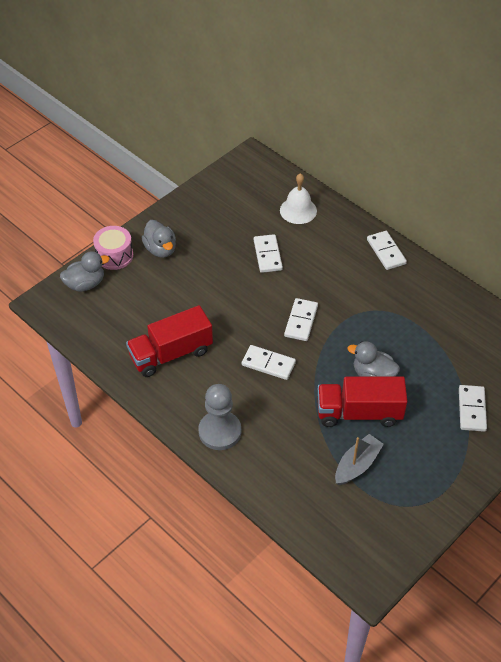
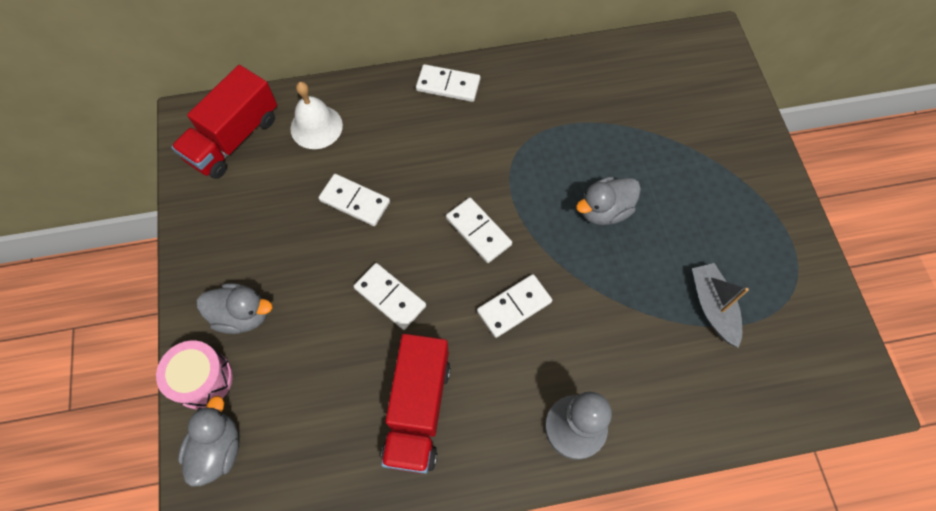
camera: 55 degrees left, 15 degrees up
(359, 413) = (645, 258): red truck -> red truck (234, 138)
(471, 409) = (708, 151): white domino -> white domino (390, 297)

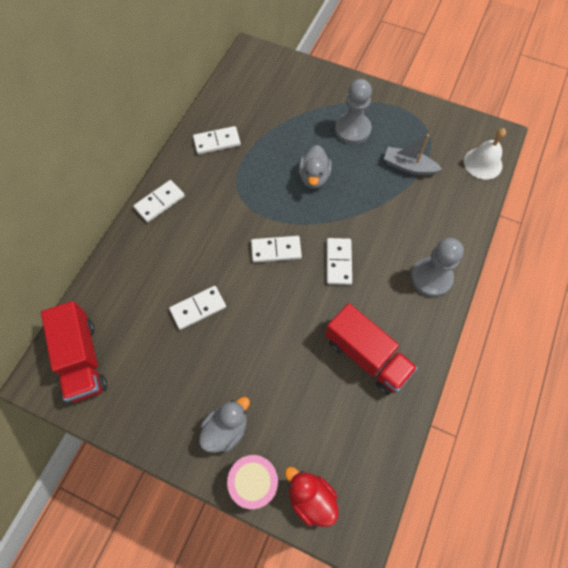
camera: 55 degrees left, 0 degrees up
(218, 449) = (311, 497): grey duck -> red duck
(316, 127) = (121, 299): white bell -> white bell (483, 163)
(390, 297) = (282, 327): white domino -> white domino (217, 142)
(708, 211) = (352, 130): none -> grey pawn

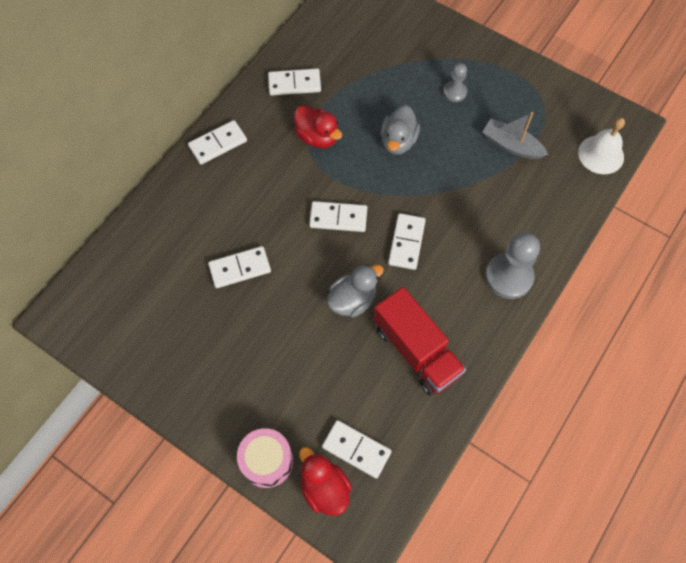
camera: 10 degrees right, 0 degrees up
(82, 359) = (107, 302): red truck -> none
(226, 429) = (247, 401): grey duck -> grey duck (353, 300)
(245, 184) = (317, 137): none -> red duck
(332, 456) = (356, 449): none -> white domino
(352, 130) = (454, 92): grey pawn -> grey pawn, size x0.55

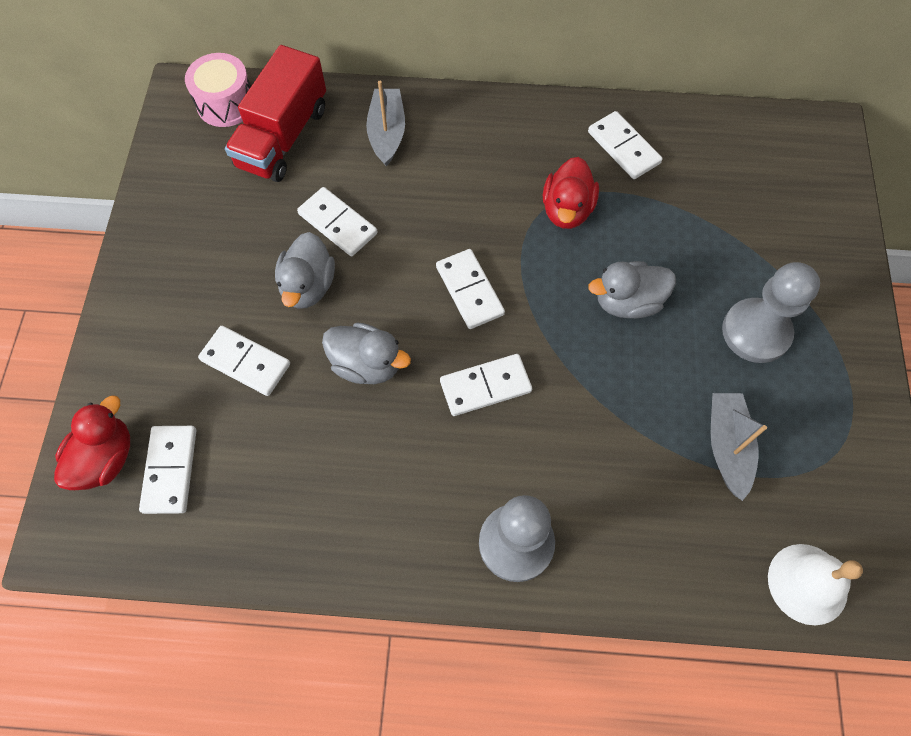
camera: 60 degrees right, 0 degrees up
(189, 205) = (387, 133): none -> grey boat
(218, 144) = (484, 117): white domino -> white domino (245, 362)
(267, 461) = (112, 378): pink drum -> pink drum (226, 103)
(275, 308) = (308, 286): none -> grey duck
(416, 350) = (339, 475): red truck -> red truck (283, 137)
(454, 92) = (756, 332): grey pawn -> grey pawn, size x1.81

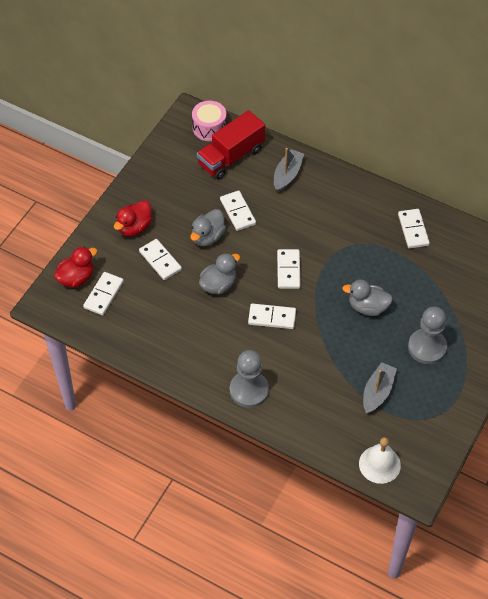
camera: 25 degrees right, 10 degrees down
(367, 364) = (218, 285): grey duck -> grey duck turned 90 degrees counterclockwise
(567, 210) = (362, 250): red duck -> red duck (134, 227)

